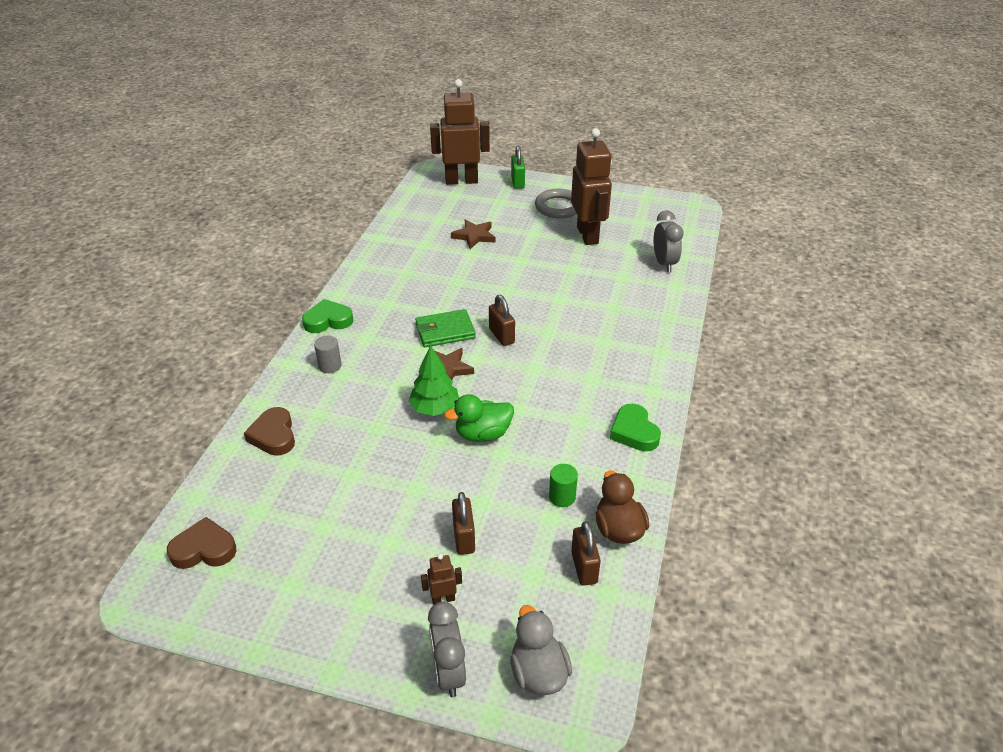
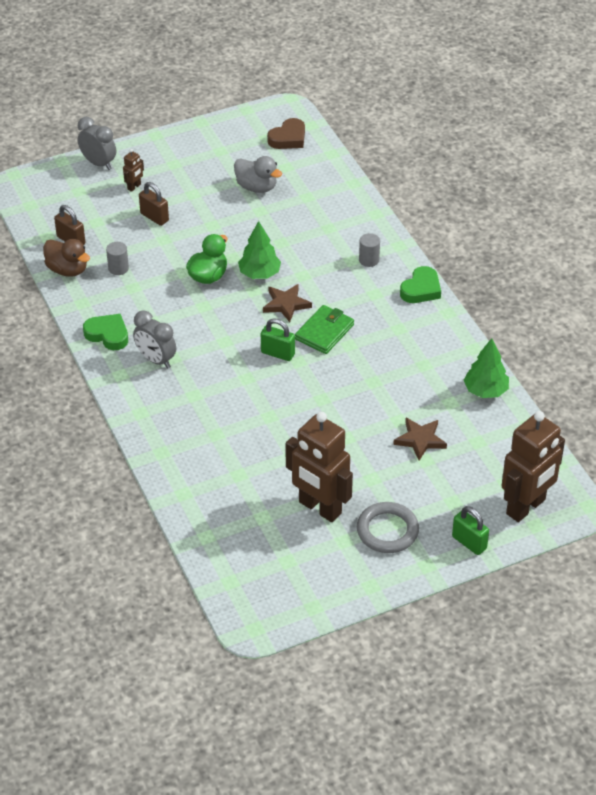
camera: 140 degrees right, 5 degrees up
(273, 435) = (338, 202): brown heart -> none
(391, 239) = (485, 391): none -> green tree
(501, 336) = (277, 353): brown padlock -> green padlock
(538, 673) = (54, 186): grey duck -> grey duck (256, 187)
(562, 497) = (118, 268): green cylinder -> grey cylinder
(664, 263) = (215, 514): grey clock -> grey clock (156, 360)

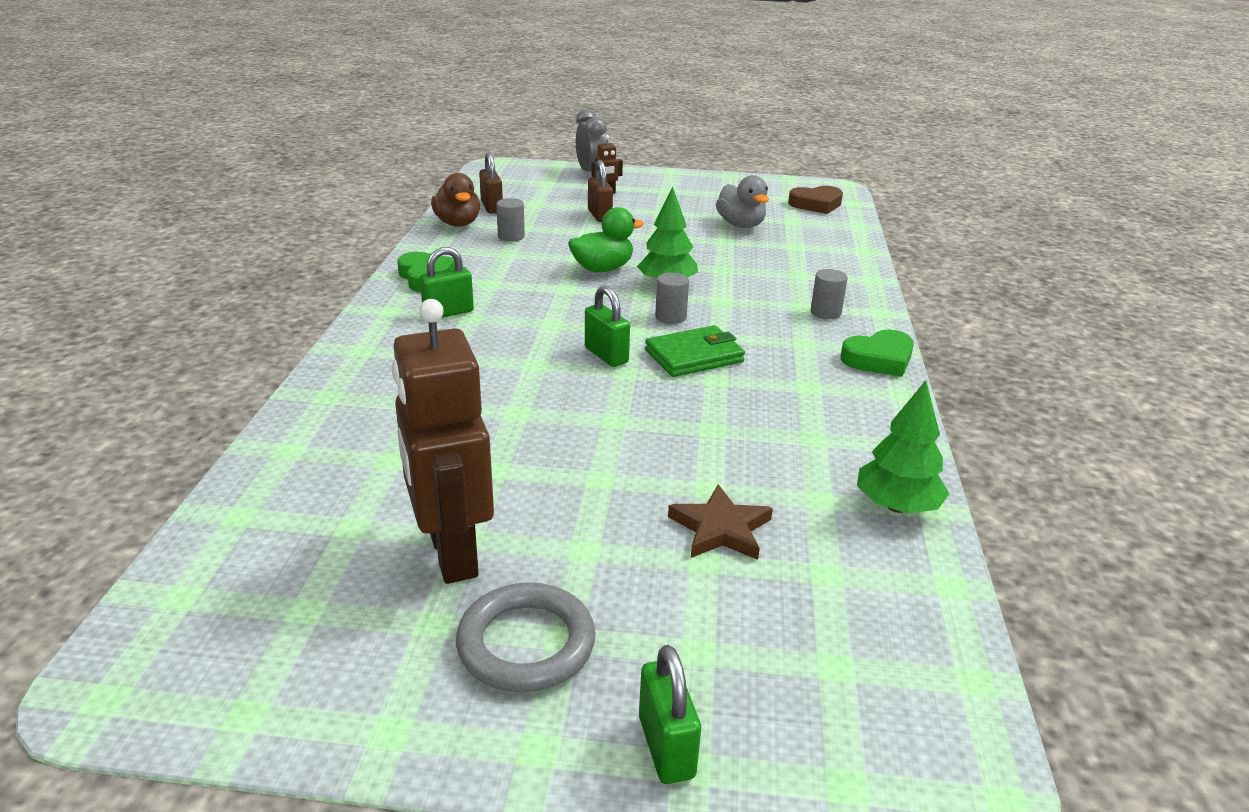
camera: 30 degrees right, 15 degrees down
(156, 360) = (448, 312): grey clock -> green padlock
(286, 304) = (670, 317): brown star -> grey cylinder
(526, 507) = (848, 734): brown robot -> none

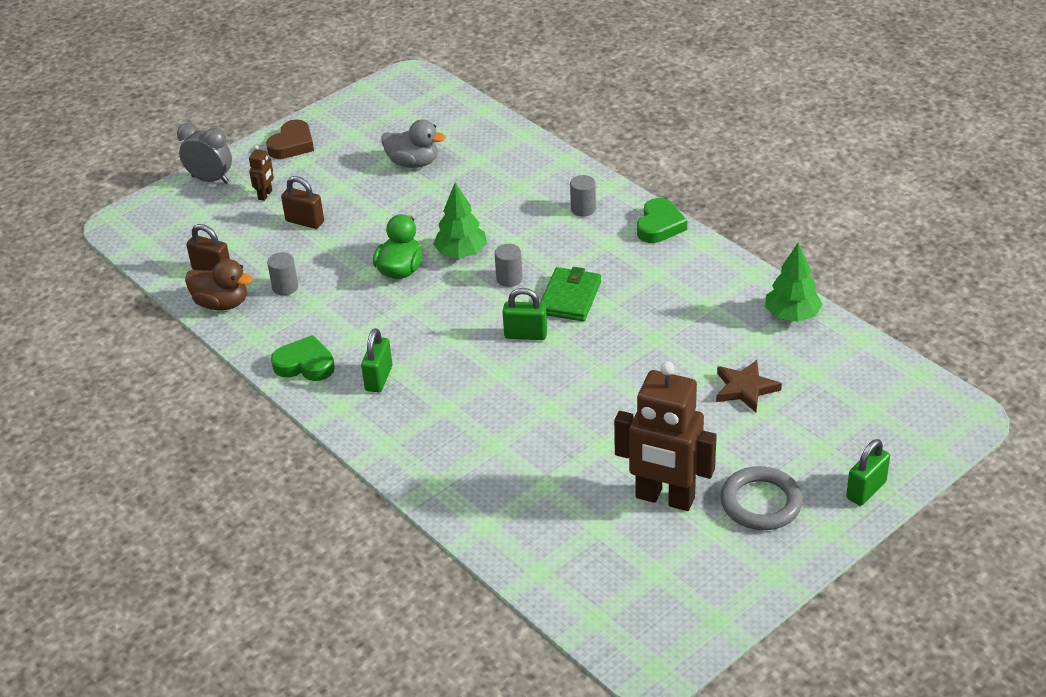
camera: 45 degrees left, 10 degrees up
(666, 747) = (866, 490): green padlock -> green padlock turned 75 degrees counterclockwise
(816, 204) = (426, 105): brown heart -> brown heart (292, 144)

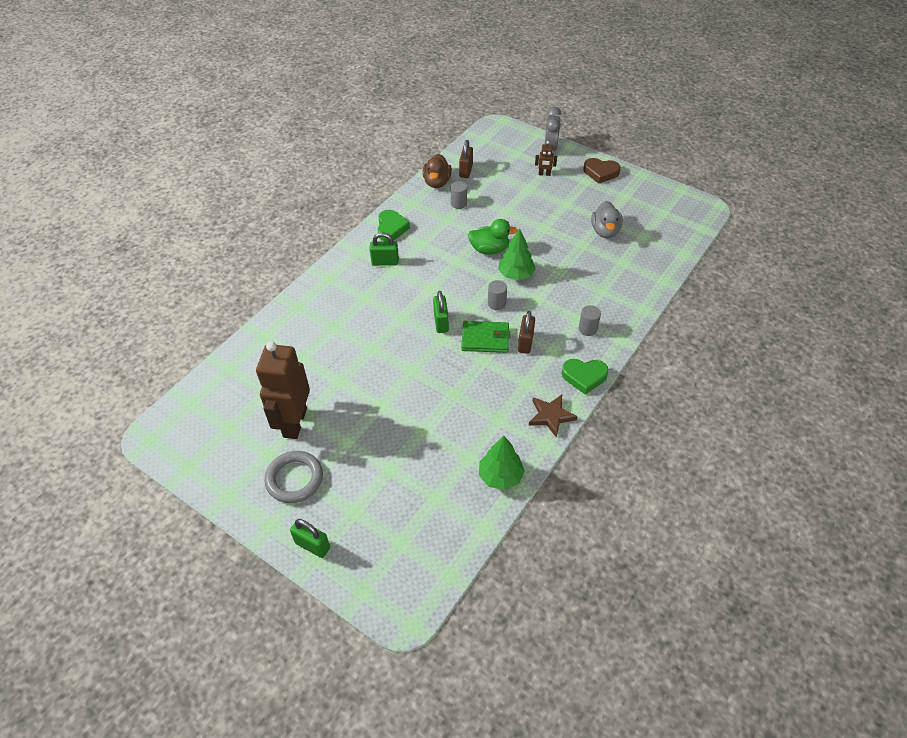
camera: 75 degrees right, 10 degrees up
(305, 222) = (524, 197): brown padlock -> brown padlock (525, 343)
(745, 388) = (410, 455): brown star -> brown star (551, 416)

